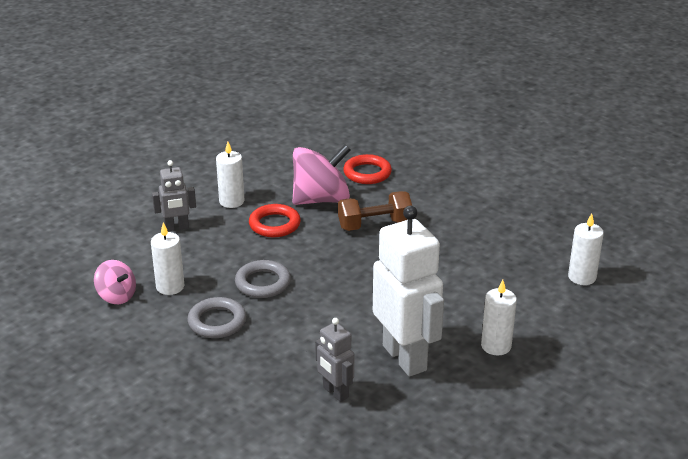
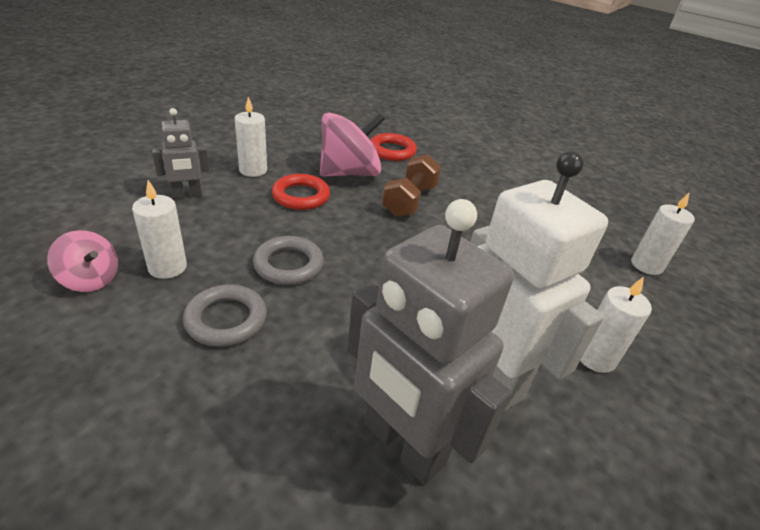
camera: 10 degrees left, 5 degrees up
(335, 392) = (403, 444): grey robot -> grey robot, size x1.98
(374, 225) = (410, 201): brown dumbbell -> brown dumbbell turned 45 degrees counterclockwise

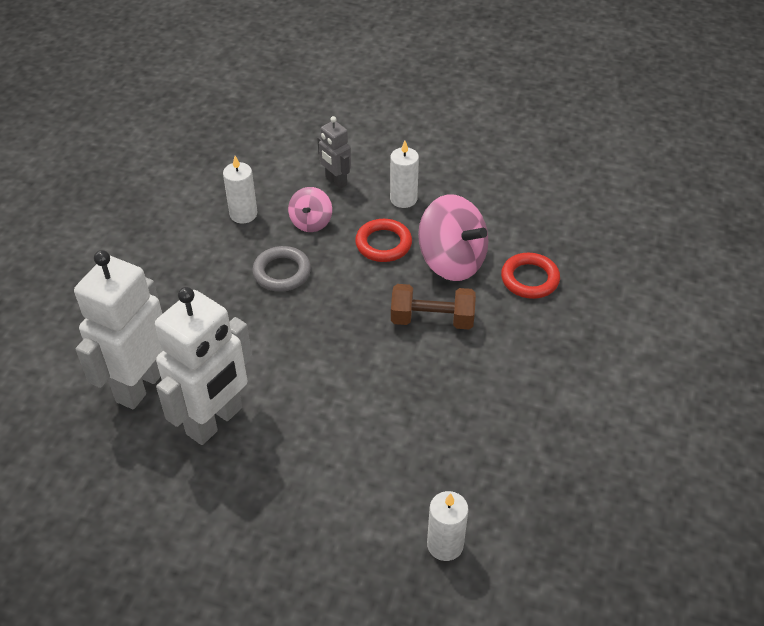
camera: 75 degrees right, 10 degrees up
(90, 279) = (213, 188): pink spinning top -> pink spinning top (311, 222)
(226, 319) = (207, 264): grey ring -> none
(403, 444) = (140, 385): grey robot -> white robot
(595, 358) = (269, 494): white candle -> none

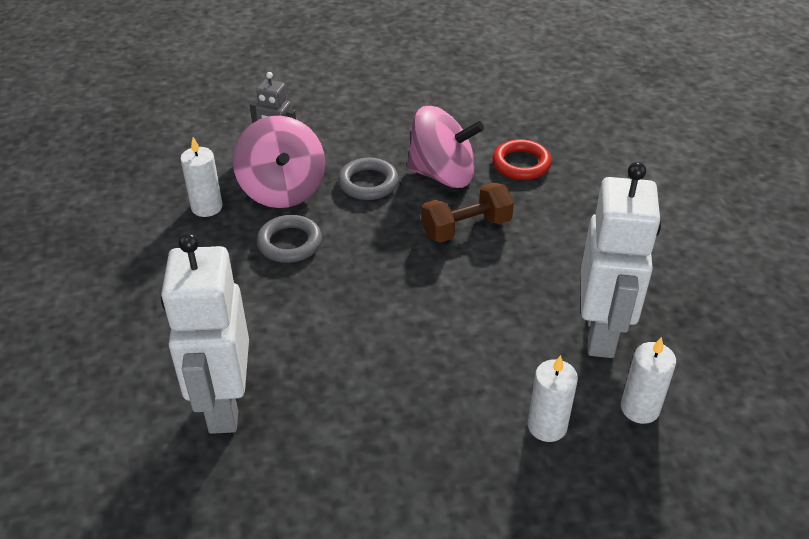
camera: 30 degrees left, 5 degrees down
(215, 421) = (333, 403): white robot -> white robot (601, 333)
(311, 222) = (282, 190): pink spinning top -> pink spinning top, size x1.83
(383, 244) = (368, 183): red ring -> grey ring
(403, 199) = (355, 140): white candle -> white candle (547, 426)

